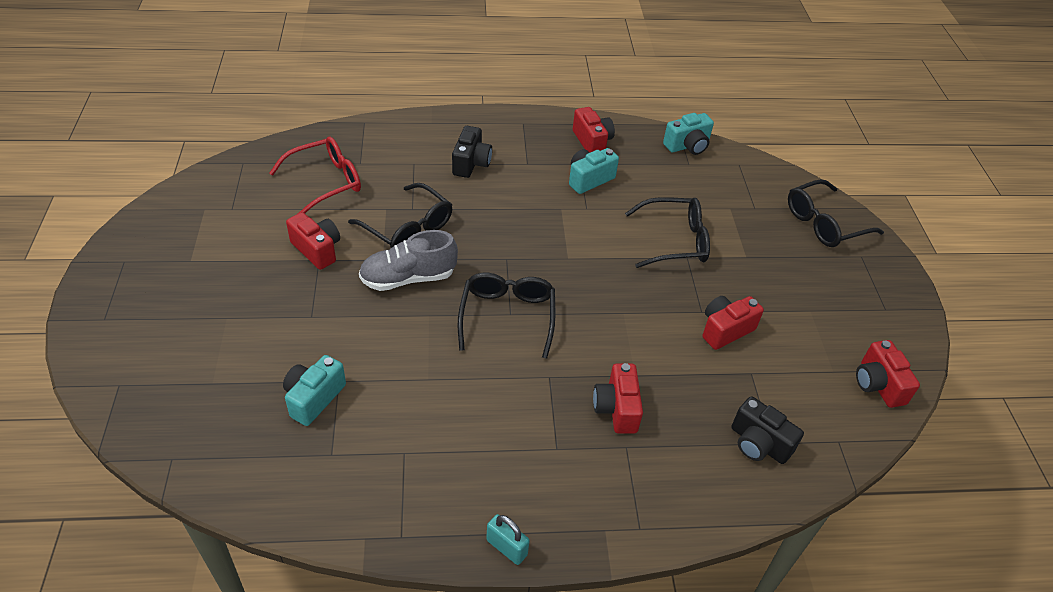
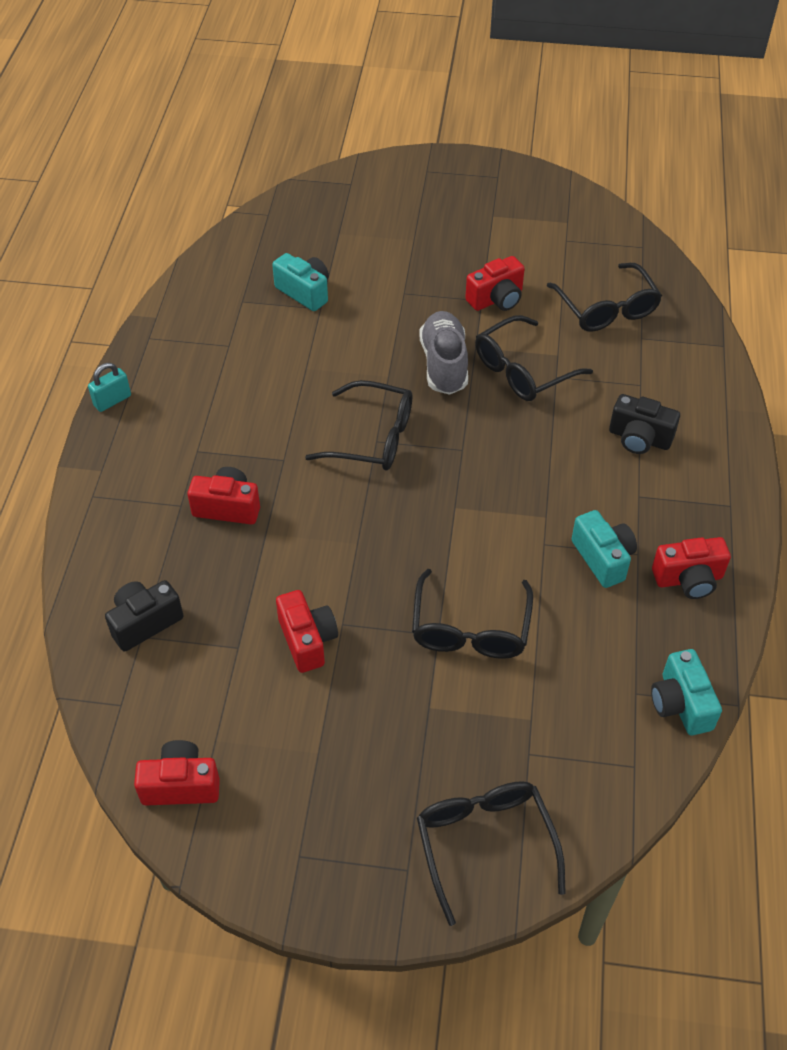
camera: 105 degrees right, 5 degrees up
(326, 182) = (606, 308): red glasses -> black glasses

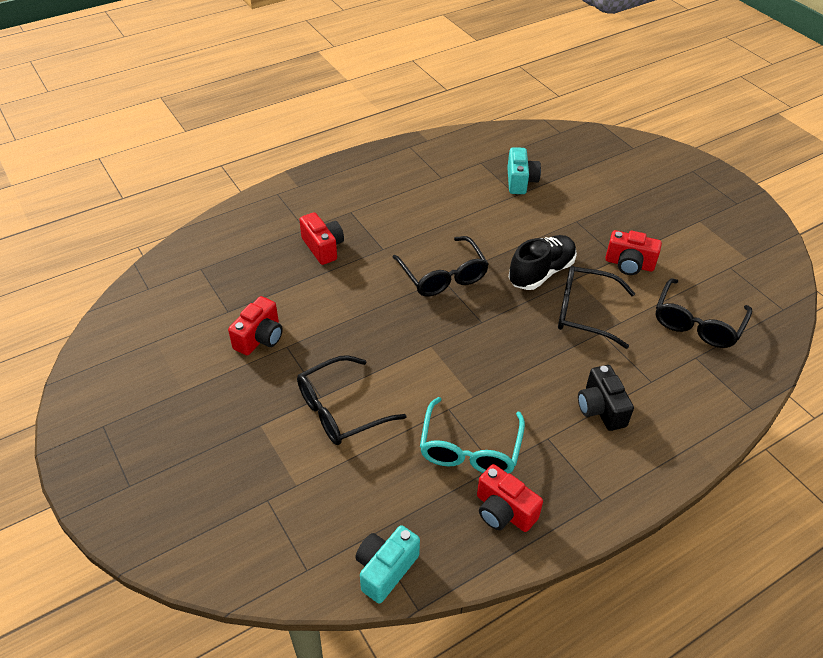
camera: 50 degrees right, 5 degrees down
(112, 400) = (349, 161): turquoise padlock -> none
(145, 622) = (211, 264): black camera -> none
(181, 785) = (114, 344): red camera -> none
(444, 364) = (541, 272): grey shoe -> black shoe
(485, 843) = (177, 516): black glasses -> none
(603, 558) = (470, 448): turquoise camera -> turquoise glasses

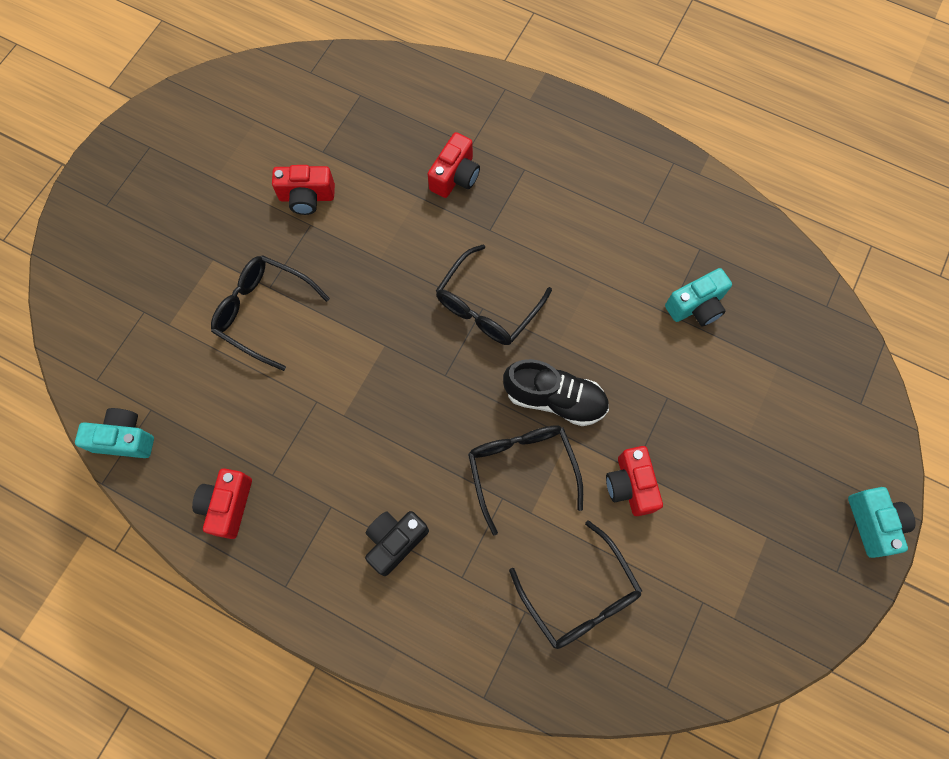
camera: 60 degrees right, 25 degrees up
(470, 448) = (280, 443): turquoise glasses -> none
(697, 323) = (580, 595): black glasses -> black glasses turned 120 degrees counterclockwise
(713, 176) = (873, 523): none -> turquoise camera

